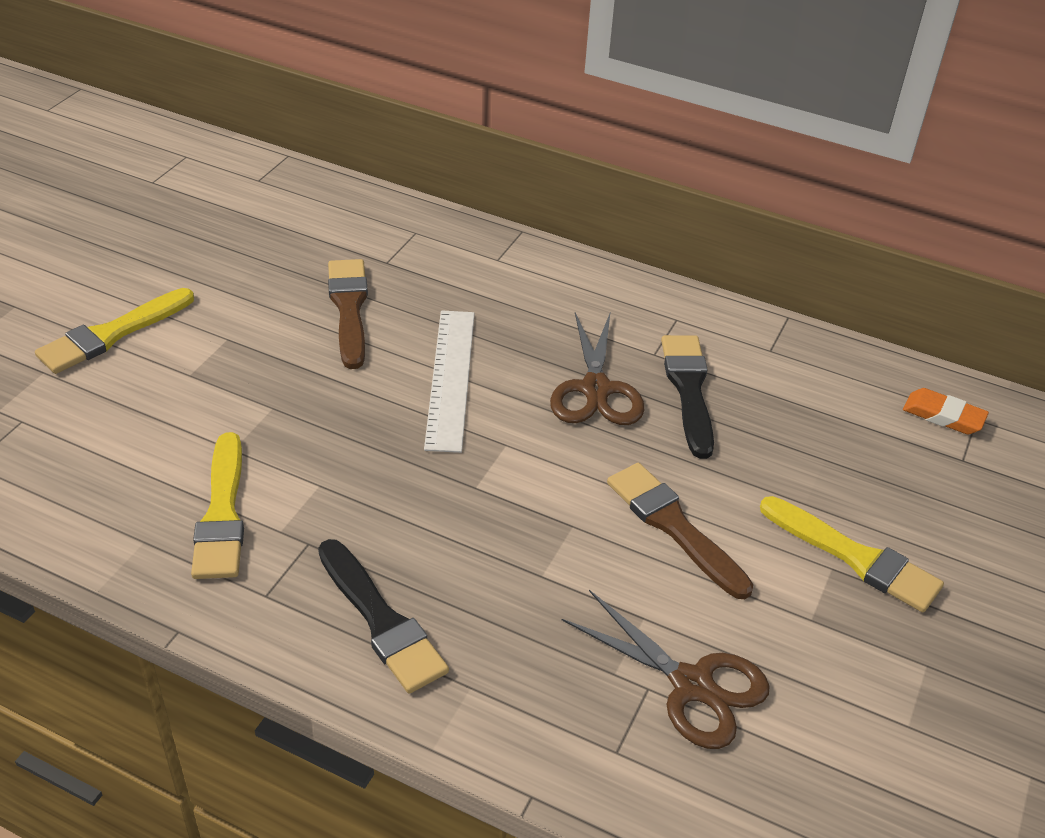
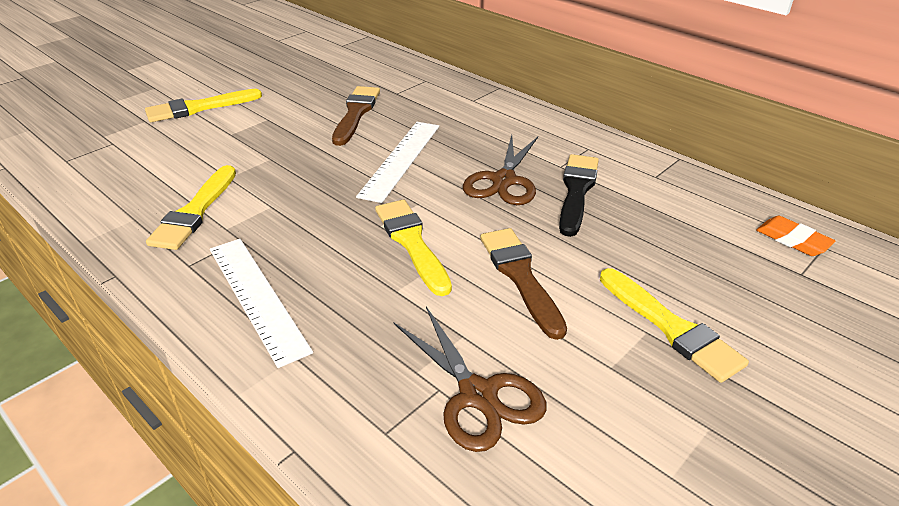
camera: 20 degrees right, 5 degrees down
(381, 621) = (257, 297): black brush -> white ruler
(527, 505) = (412, 243): none -> yellow brush

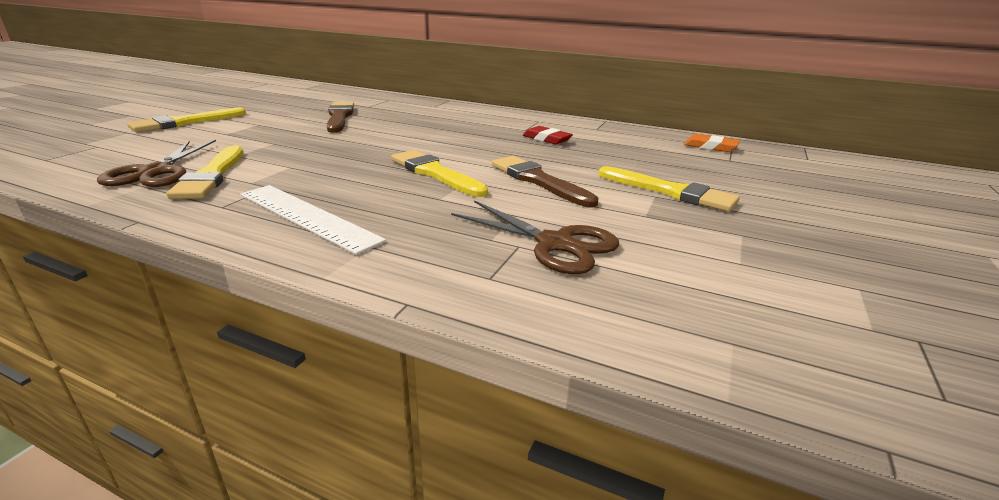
camera: 20 degrees left, 10 degrees down
(401, 159) = (395, 135): white ruler -> none
(504, 181) = (487, 139): brown scissors -> brown scissors (156, 172)
(577, 191) = (547, 139): black brush -> red eraser

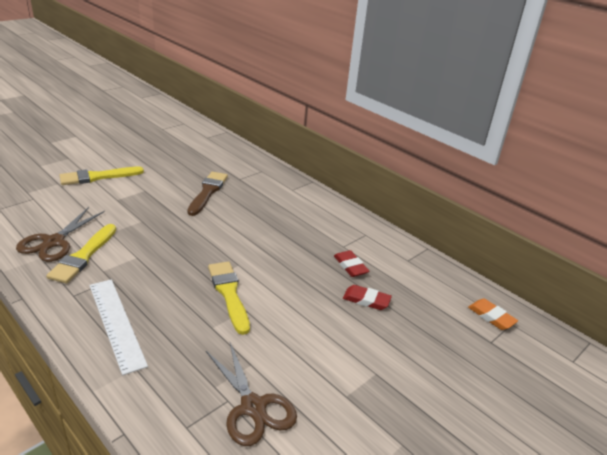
camera: 20 degrees right, 5 degrees up
(538, 181) = (298, 325): brown brush -> none
(587, 155) = (366, 300): none -> red eraser
(670, 191) = (393, 372): yellow brush -> none

